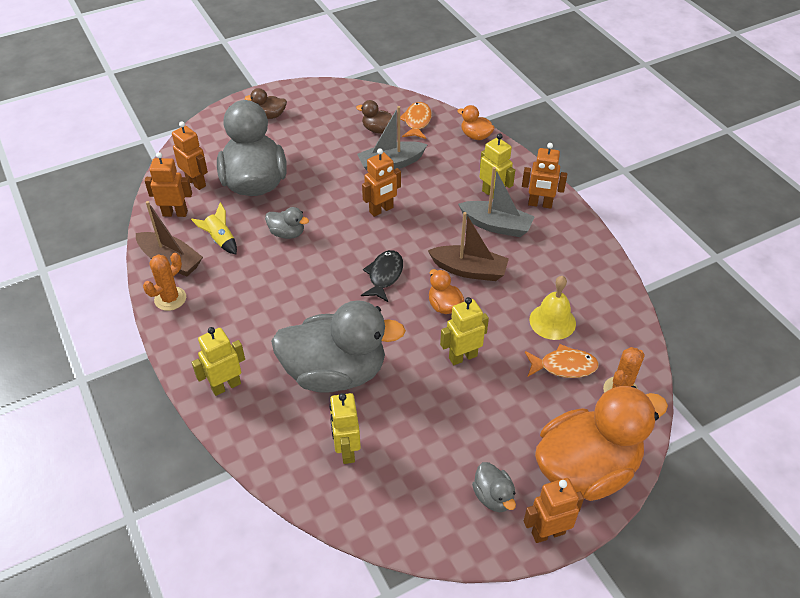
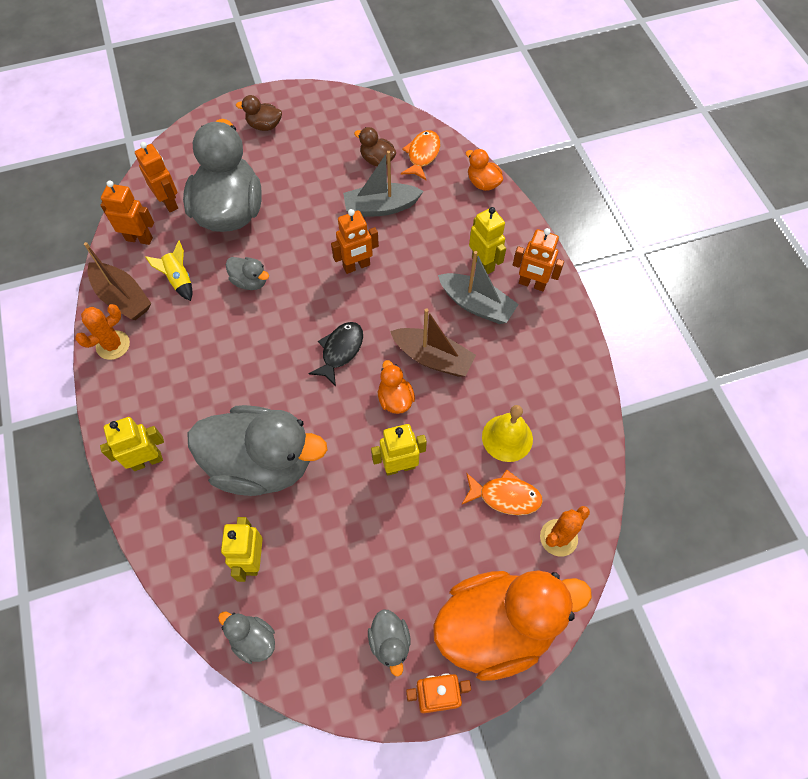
camera: 10 degrees right, 15 degrees up
(365, 515) = (253, 640): none -> grey duck

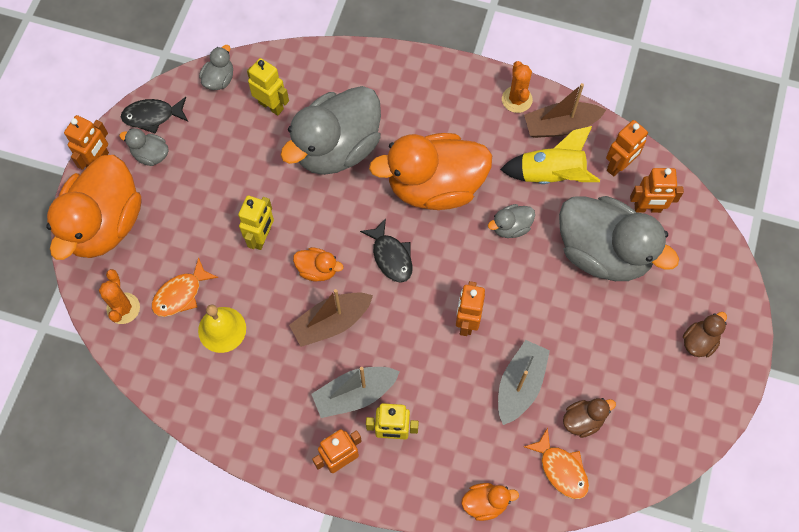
camera: 125 degrees right, 5 degrees up
(147, 461) = (396, 78): yellow robot -> none
(179, 280) = (551, 175): yellow rocket -> yellow rocket, size x1.69
(248, 358) = (435, 186): none -> orange duck
(253, 640) = (219, 79): grey duck -> grey duck turned 45 degrees counterclockwise
(344, 679) = (152, 116): none -> black fish

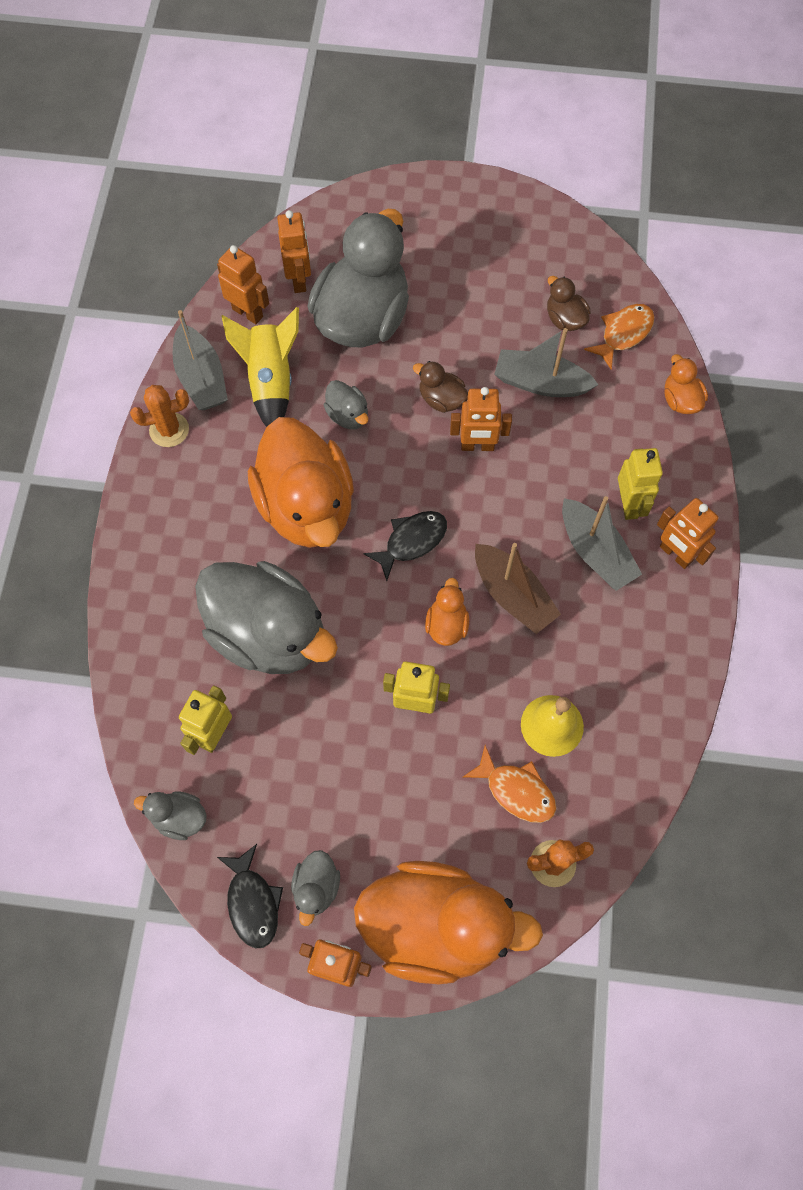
camera: 100 degrees left, 0 degrees up
(560, 126) = (201, 378): brown boat -> grey boat
(699, 341) = (450, 222): brown duck -> brown duck (441, 399)

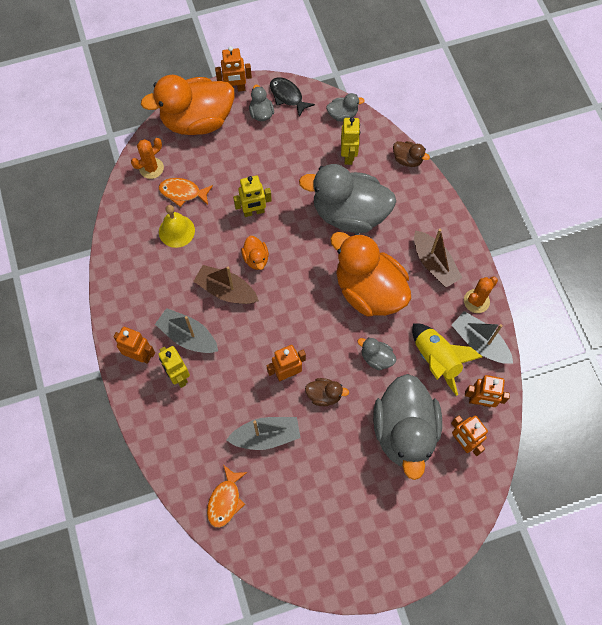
camera: 155 degrees right, 0 degrees up
(192, 504) = (434, 264): none -> brown boat
(411, 541) = (298, 296): black fish -> none
(565, 319) = (270, 494): brown duck -> brown duck (407, 160)
(680, 400) = (169, 465): orange duck -> none

